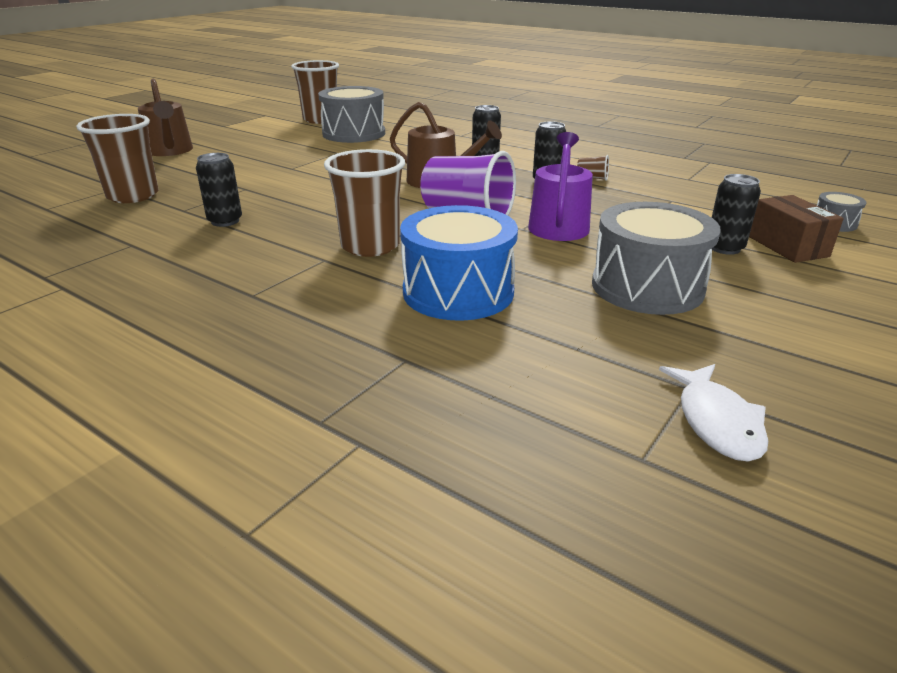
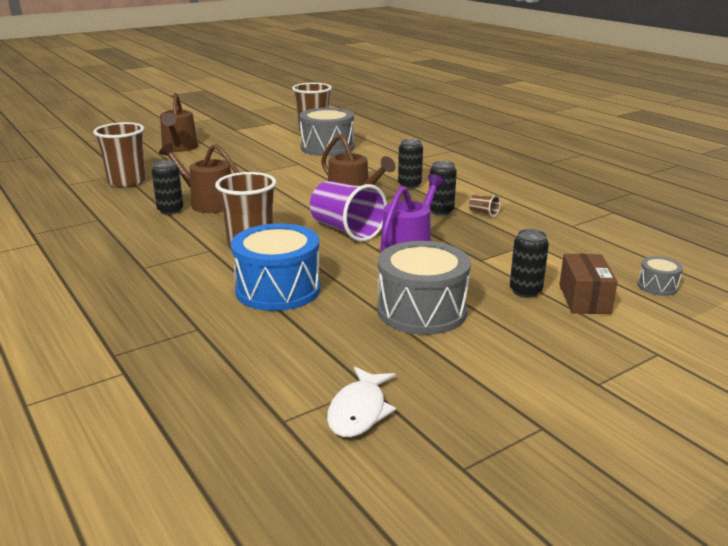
camera: 20 degrees right, 5 degrees down
(268, 207) = (208, 203): none -> brown watering can

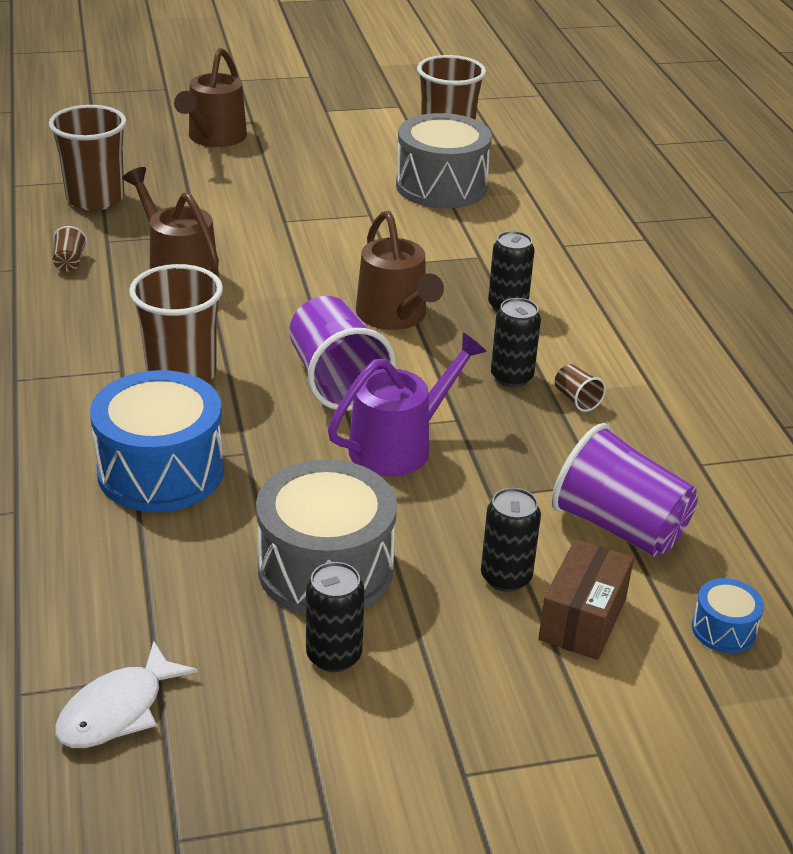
camera: 20 degrees right, 10 degrees up
(134, 210) = (69, 262): none -> brown cup
(170, 210) = (118, 275): black can -> black can (334, 656)
(560, 258) = (619, 527): none -> purple cup
(657, 286) = (723, 629): grey drum -> blue drum

